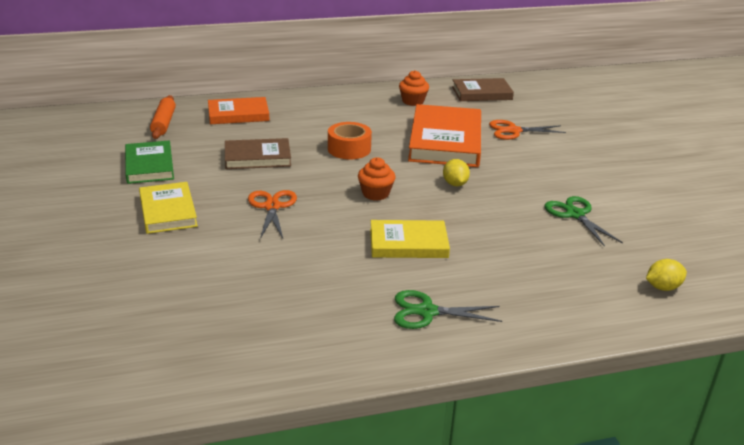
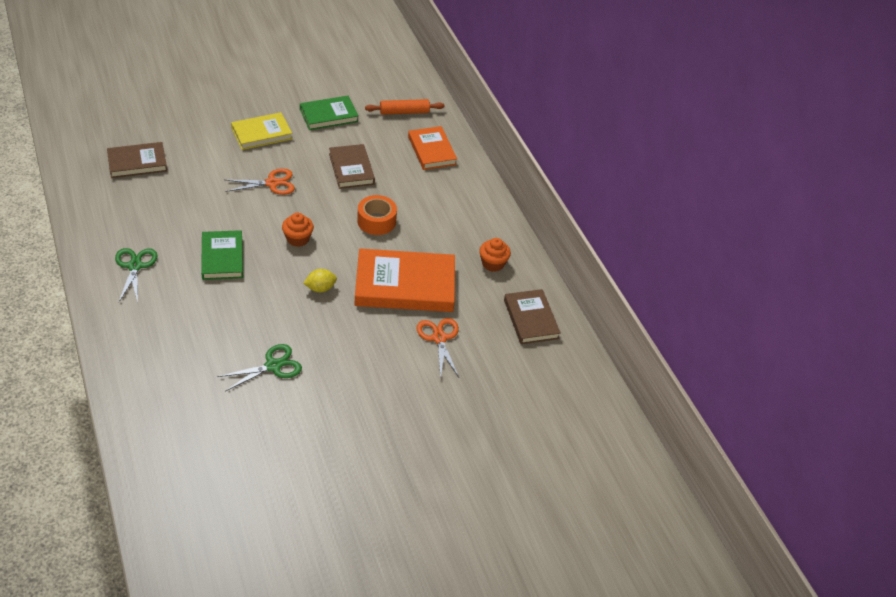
camera: 80 degrees right, 15 degrees up
(198, 315) = (137, 162): none -> brown book
(408, 243) = (222, 258): yellow book -> green book
(662, 287) = (160, 407): yellow lemon -> none

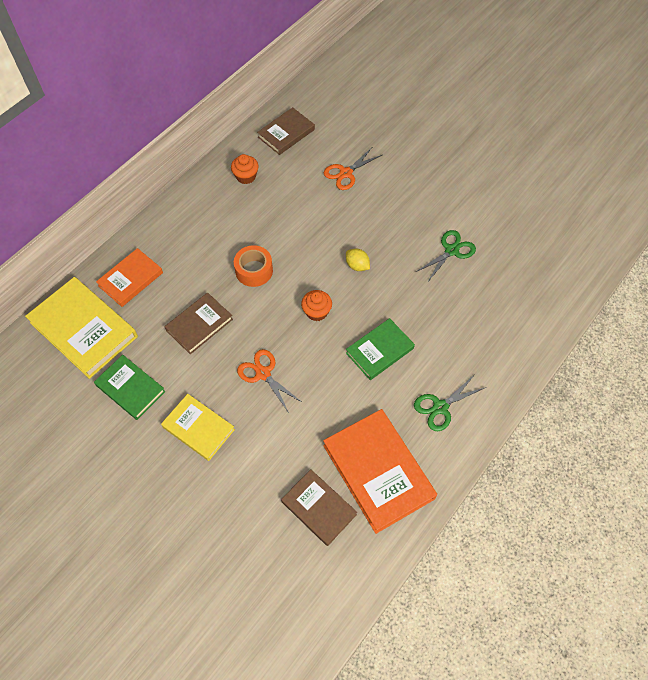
camera: 115 degrees left, 15 degrees up
(273, 366) = (451, 250): green scissors -> green scissors turned 105 degrees clockwise
(404, 112) = (84, 329): orange rolling pin -> yellow book
(405, 285) = (311, 216): orange book -> orange book (378, 471)

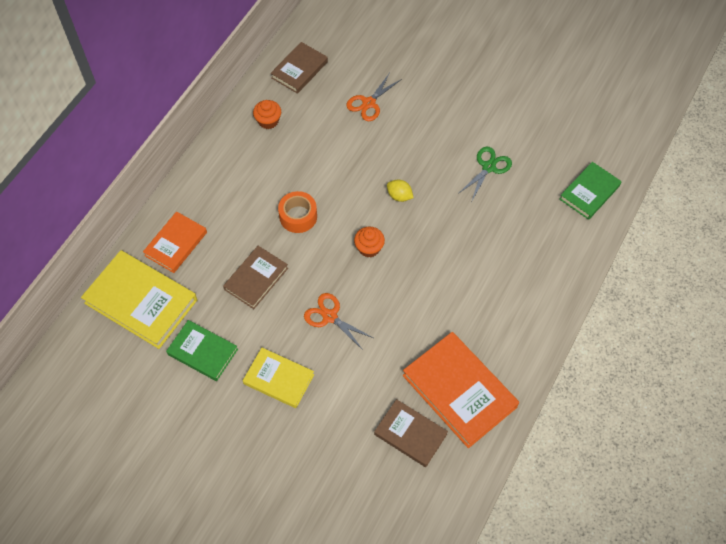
camera: 10 degrees left, 0 degrees up
(379, 351) = (438, 276): green book -> green book (589, 192)
(440, 407) = (506, 321): green scissors -> none

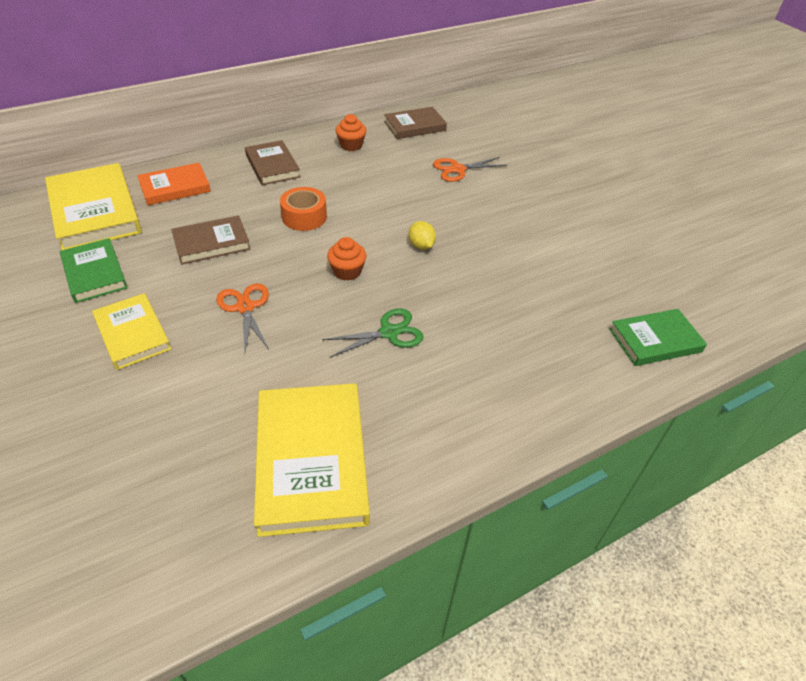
camera: 30 degrees right, 15 degrees down
(410, 434) = (205, 473): brown book -> brown book (272, 166)
(459, 391) = (312, 460): orange book -> yellow book
(488, 167) = (543, 265): green scissors -> green scissors (389, 333)

